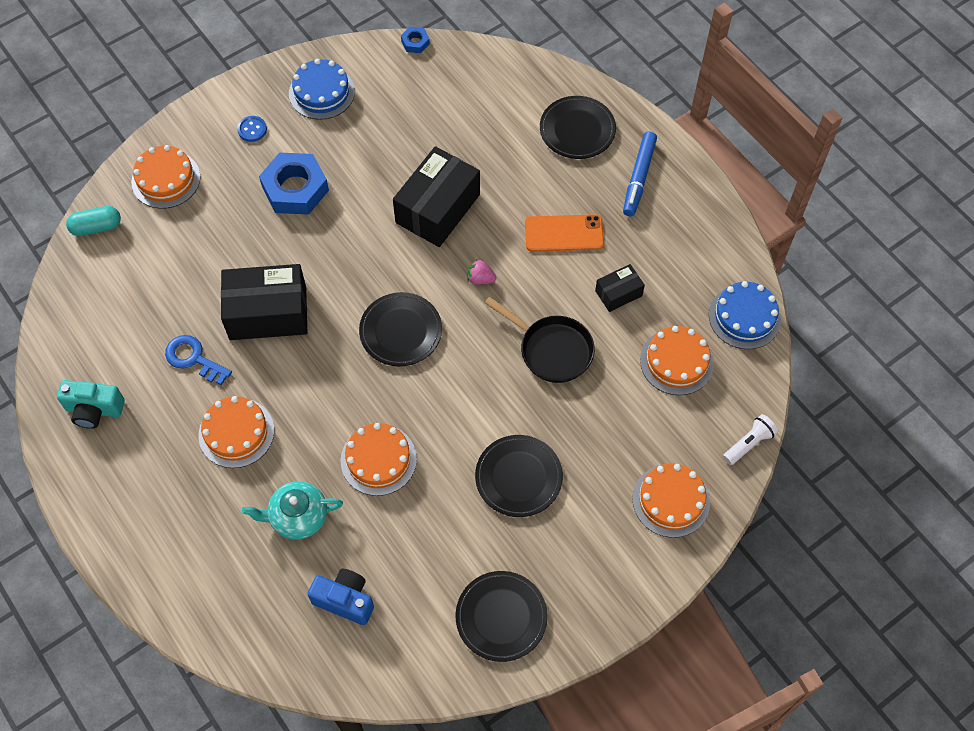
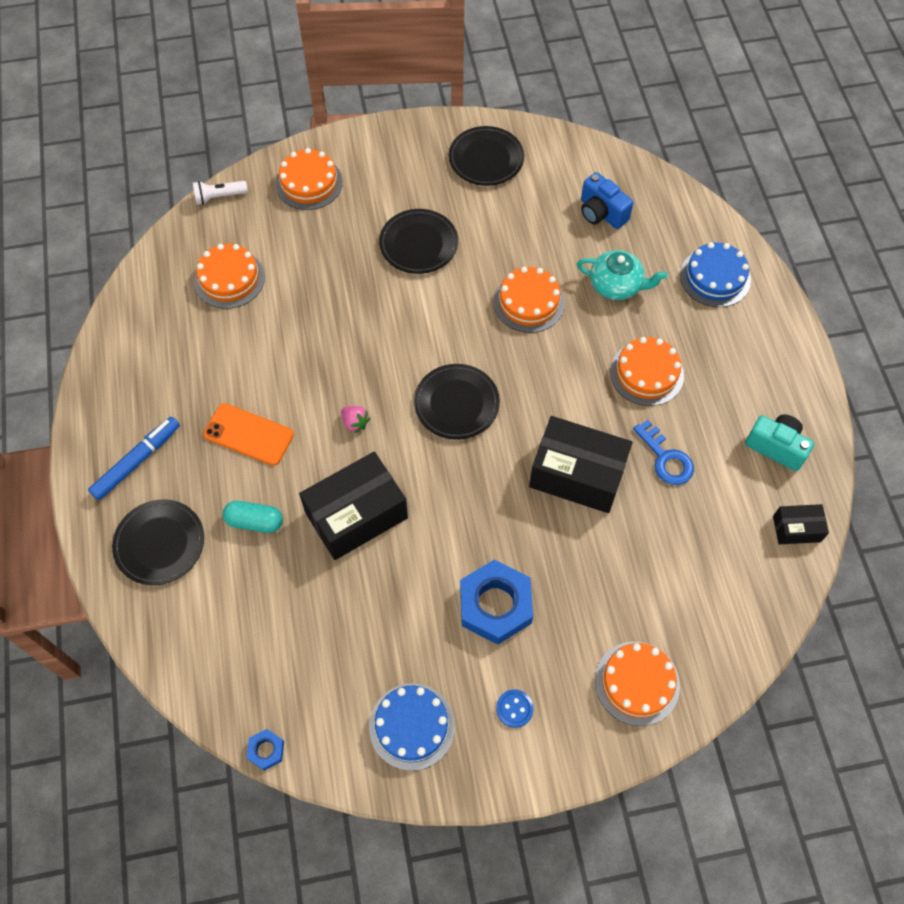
camera: 155 degrees left, 0 degrees up
(96, 227) = (732, 653): turquoise capsule -> turquoise capsule (255, 521)
(551, 349) = (329, 332): black pan -> none
(618, 293) = (237, 356): black box -> black box (796, 529)
(744, 317) = (144, 291): blue cake -> blue cake (715, 277)

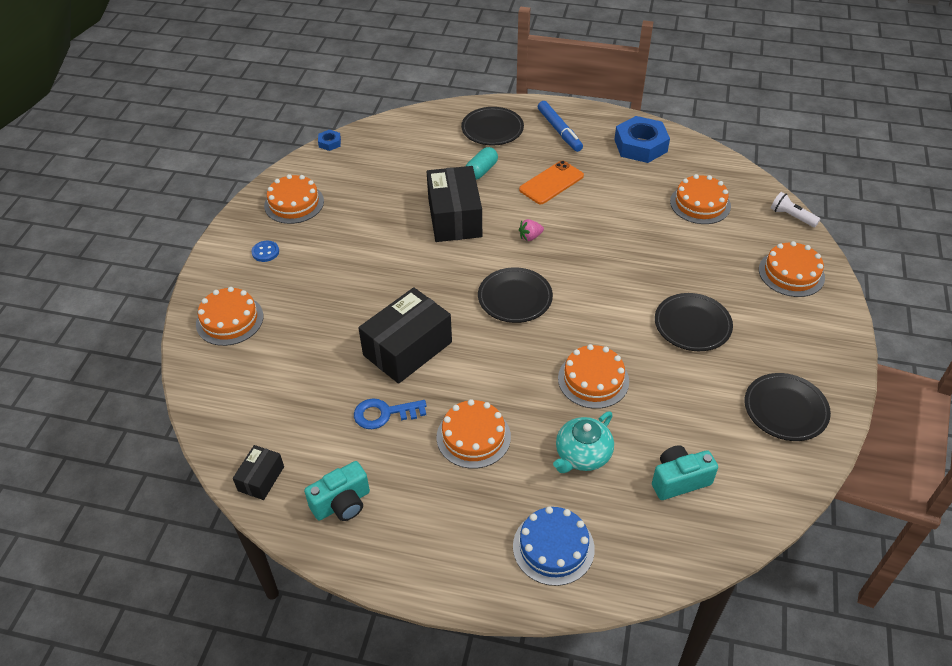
camera: 115 degrees right, 15 degrees down
(219, 197) = (791, 216): white flashlight -> white flashlight turned 60 degrees counterclockwise
(412, 726) = (294, 203): blue cake -> orange cake
(495, 605) = (340, 266): blue nut -> blue nut (640, 145)
(601, 213) = (679, 480): blue camera -> turquoise camera

